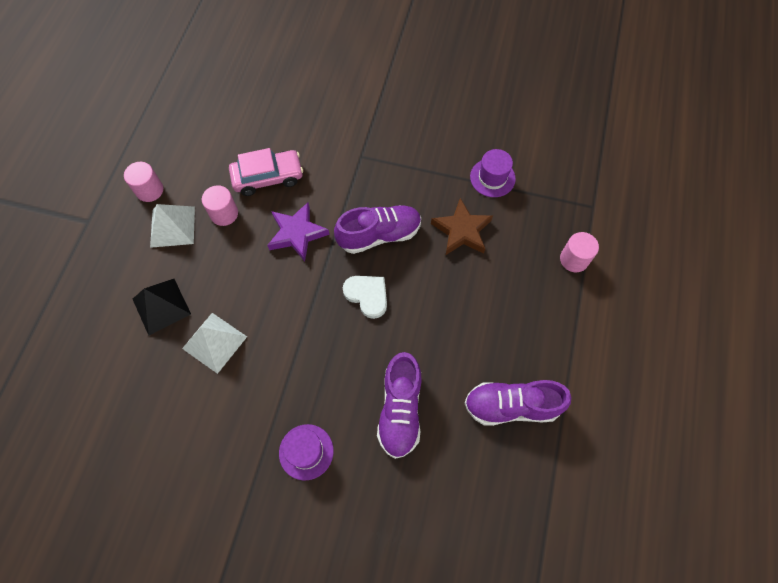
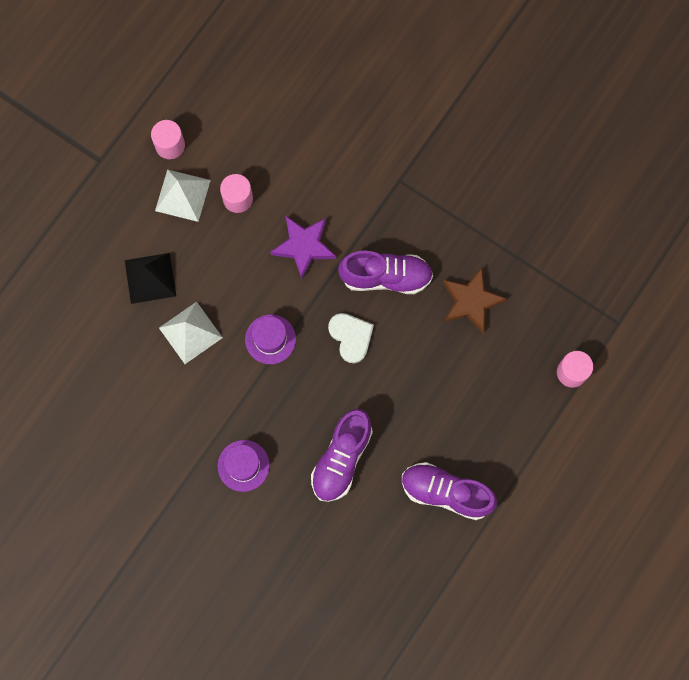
camera: 20 degrees right, 10 degrees up
(268, 177) = (294, 172): pink car -> none
(492, 178) = (528, 253): purple hat -> purple hat (270, 339)

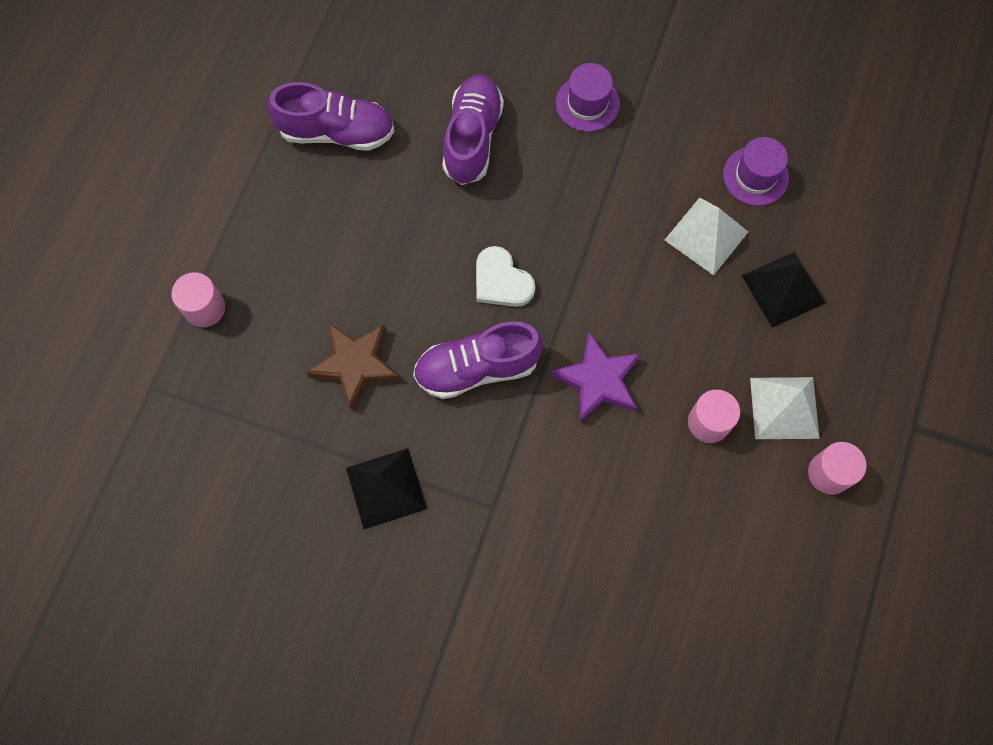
camera: 165 degrees right, 5 degrees down
(270, 339) = (603, 252): purple hat -> purple hat (755, 176)
(468, 211) = (386, 488): none -> black pyramid

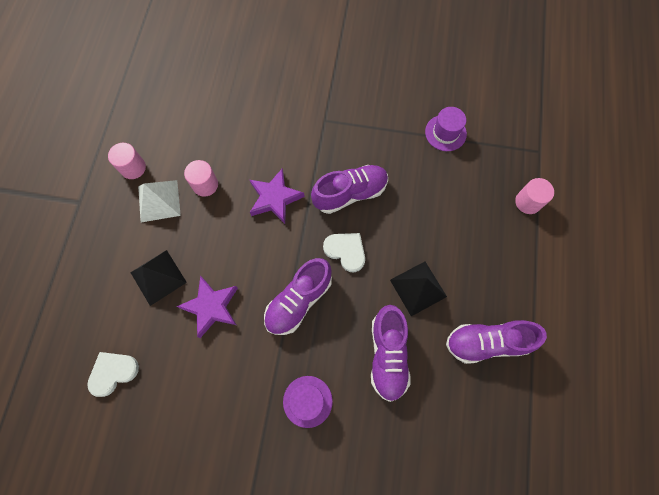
camera: 170 degrees right, 0 degrees up
(355, 365) = (424, 183): brown star -> none
(386, 488) = (387, 120): black pyramid -> black pyramid (418, 288)
(581, 224) = (298, 301): none -> purple shoe
(706, 235) = (211, 307): white pyramid -> purple star
(755, 176) = (177, 360): purple hat -> purple hat (445, 133)
(842, 175) = (113, 372): none -> white heart

